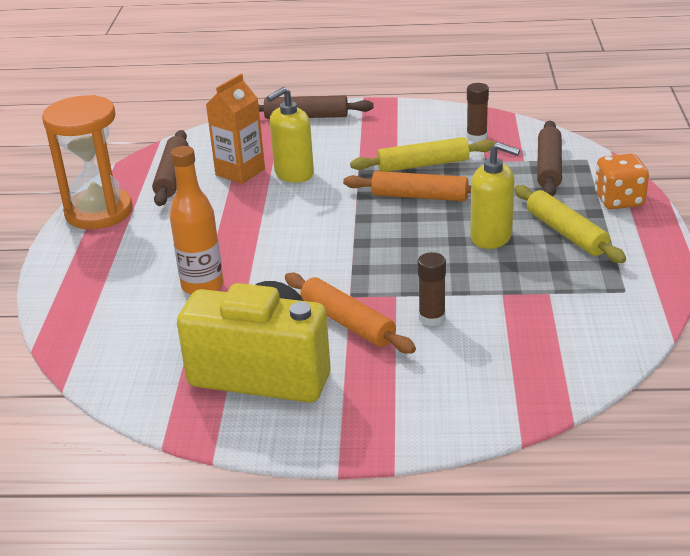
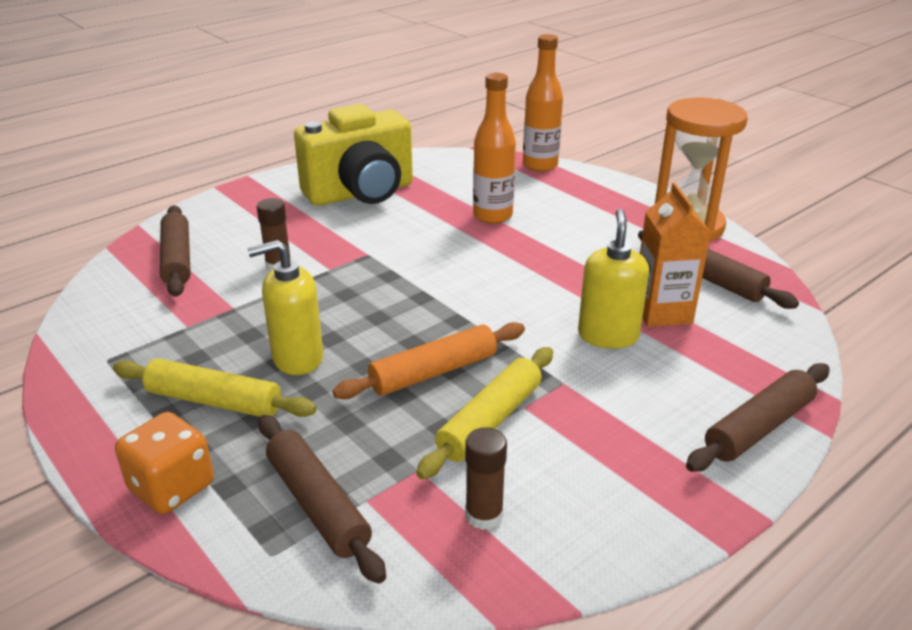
camera: 135 degrees right, 0 degrees up
(59, 323) = (540, 165): none -> orange bottle
(347, 322) = (344, 237): orange rolling pin -> none
(513, 367) = (177, 259): none -> brown rolling pin

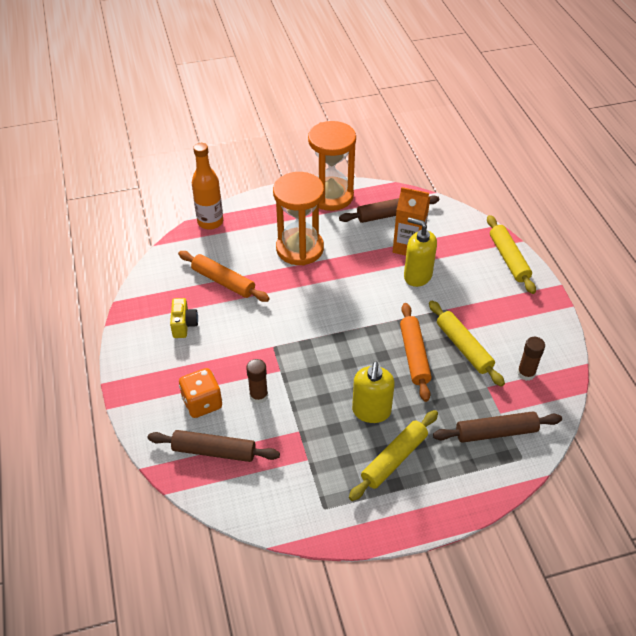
camera: 65 degrees left, 15 degrees up
(172, 487) = (459, 491): orange dice -> orange dice (202, 403)
(361, 193) = (184, 325): yellow camera -> yellow camera, size x0.42
(450, 197) = (223, 281): none -> orange rolling pin
(492, 216) = (263, 271): orange bottle -> none
(558, 229) = (300, 248): none -> orange hourglass
(758, 427) = (508, 259): brown rolling pin -> yellow rolling pin

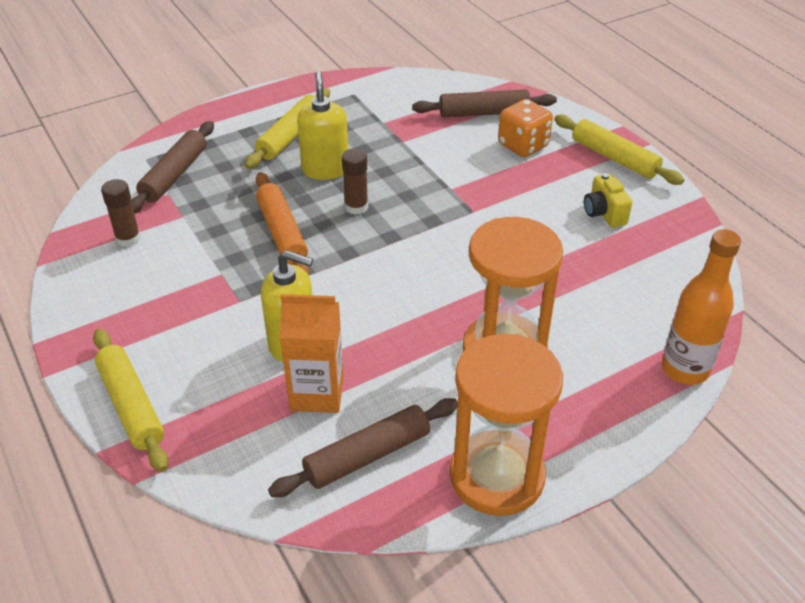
camera: 165 degrees right, 5 degrees down
(223, 281) = (592, 276): orange rolling pin -> none
(258, 396) = (463, 161): brown glue stick -> brown glue stick (356, 207)
(463, 347) = (213, 254): yellow rolling pin -> yellow rolling pin (614, 158)
(496, 432) = (174, 175): brown rolling pin -> brown rolling pin turned 45 degrees counterclockwise

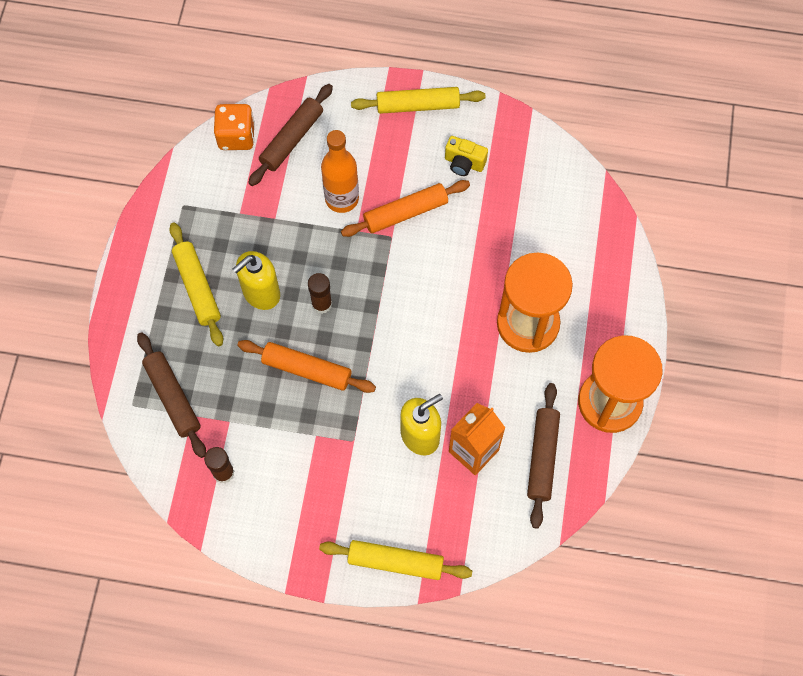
camera: 50 degrees left, 25 degrees up
(325, 169) = (261, 293): yellow soap dispenser -> yellow soap dispenser turned 75 degrees counterclockwise
(507, 206) = (405, 213): none -> orange rolling pin
(523, 145) = (352, 147): orange dice -> orange dice (236, 136)
(685, 369) = (620, 243): orange bottle -> orange bottle (342, 199)

